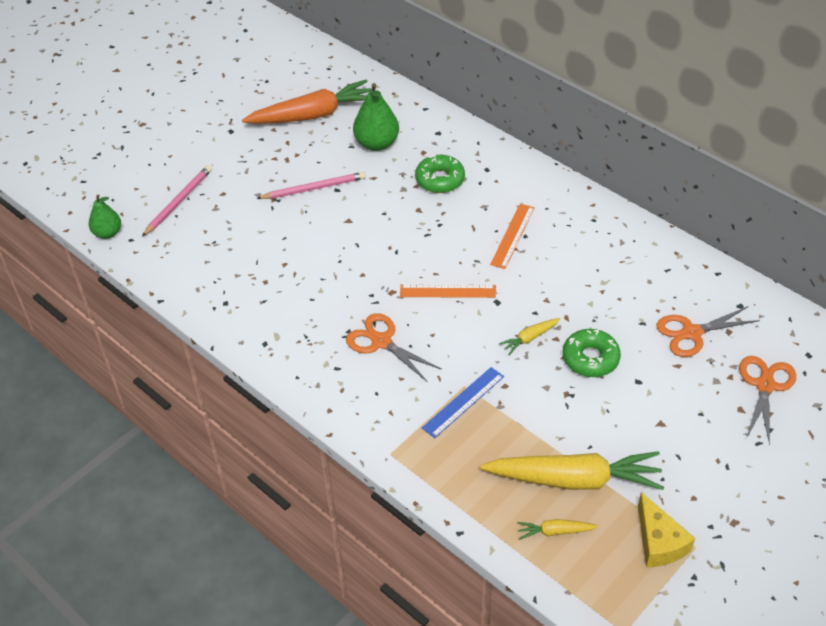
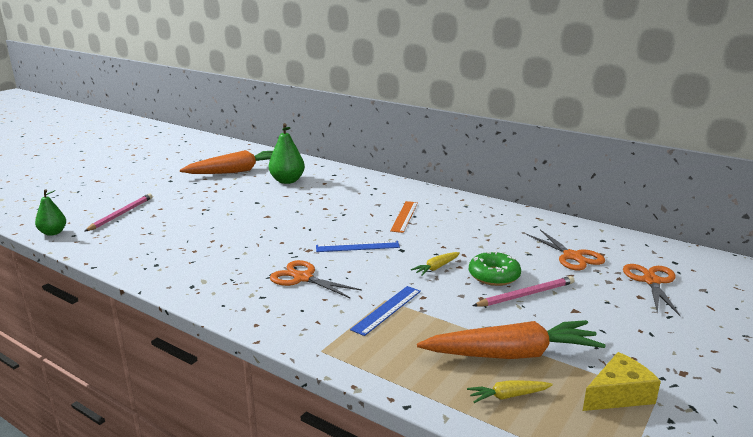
camera: 10 degrees left, 25 degrees down
(313, 188) = (237, 202): pink pencil -> pink pencil (525, 295)
(440, 180) = (339, 194): green donut -> none
(447, 291) = (357, 246): orange ruler -> blue ruler
(574, 479) = (512, 354): yellow carrot -> orange carrot
(659, 542) = (618, 395): yellow cheese -> yellow cheese turned 90 degrees counterclockwise
(691, 333) = (572, 256): orange scissors -> orange scissors turned 90 degrees counterclockwise

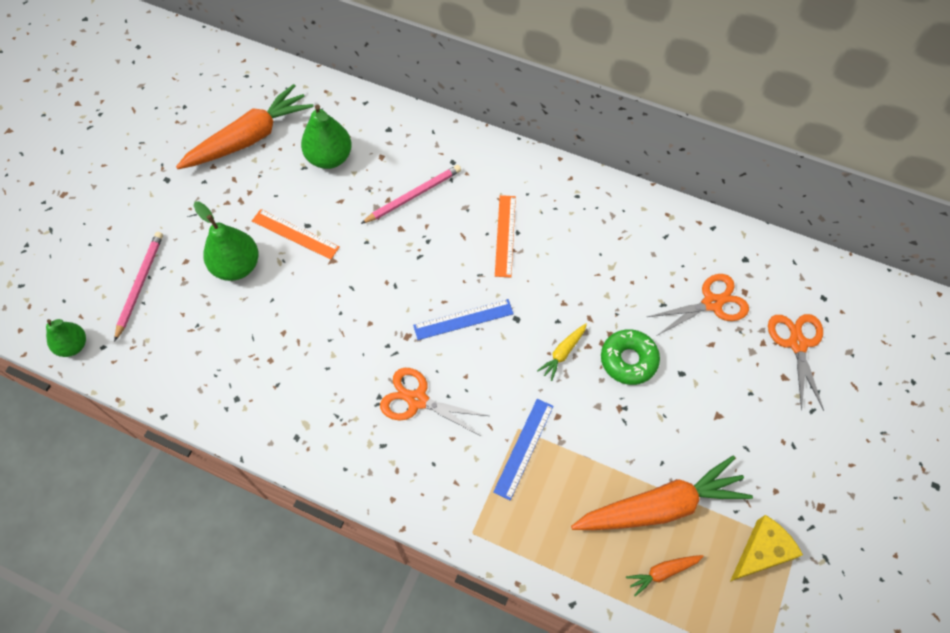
camera: 10 degrees left, 40 degrees up
(196, 213) = (237, 266): none -> green pear
(246, 204) = (295, 234): none -> orange ruler
(508, 396) = (662, 572): yellow carrot -> orange carrot
(525, 295) = (666, 394): pink pencil -> pink pencil (413, 195)
(572, 256) = (712, 303): orange scissors -> orange scissors turned 75 degrees counterclockwise

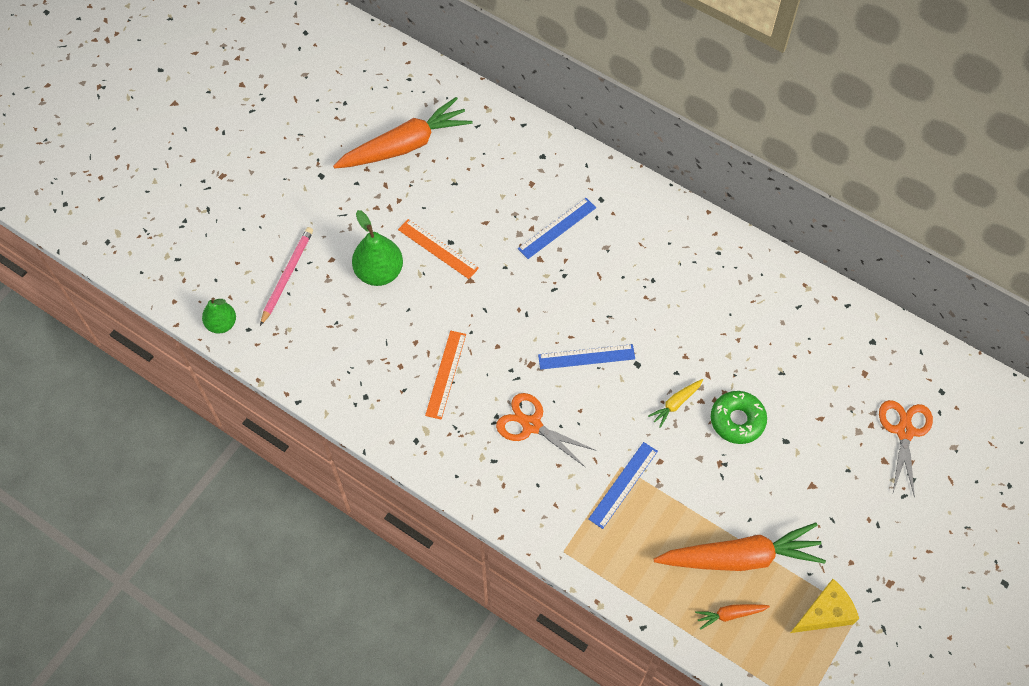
camera: 10 degrees right, 0 degrees up
(329, 158) = (480, 177): green pear -> none
(413, 195) = (557, 228): pink pencil -> blue ruler
(505, 235) = (640, 281): orange ruler -> orange ruler (446, 374)
(712, 303) = (830, 379): orange scissors -> none

